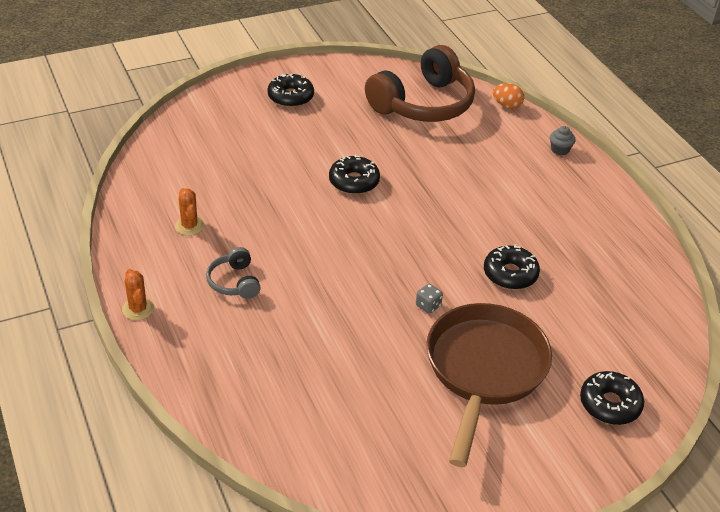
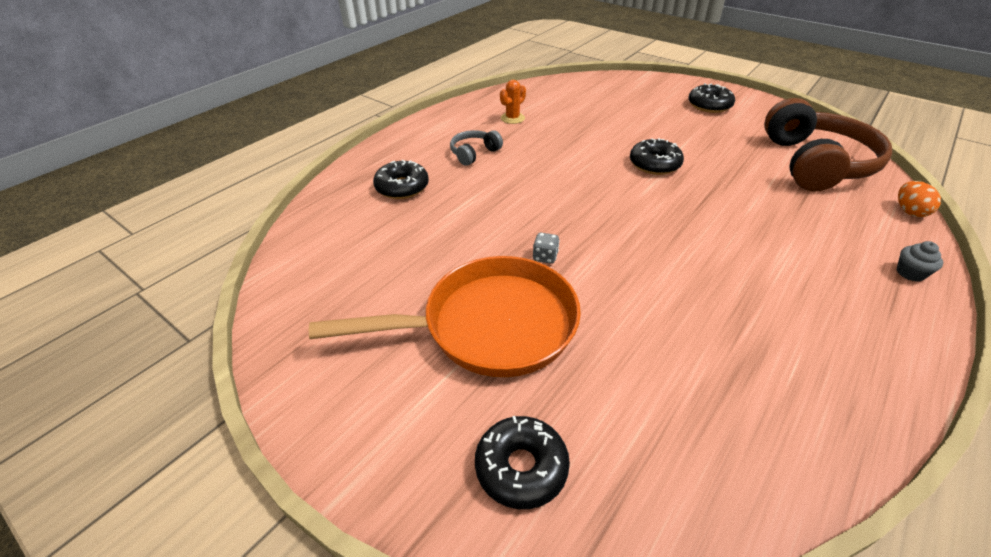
camera: 65 degrees right, 0 degrees up
(138, 309) = (412, 129): orange cactus -> none
(423, 104) = (815, 163): brown headphones -> brown headphones turned 105 degrees counterclockwise
(484, 370) = (489, 326): brown pan -> orange pan
(510, 274) = (652, 299): black donut -> black donut (402, 187)

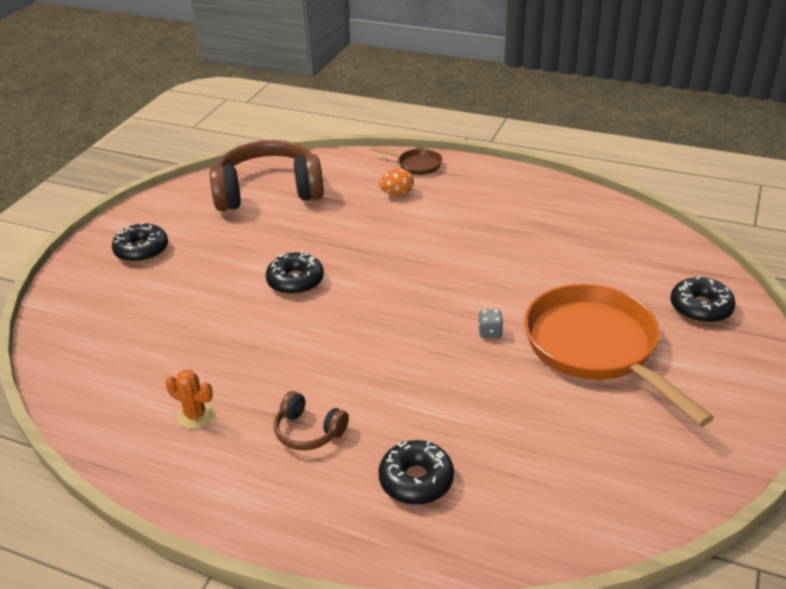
camera: 105 degrees left, 5 degrees down
(474, 153) = (308, 431): grey headphones -> brown headphones
(909, 211) = (334, 157): orange egg -> orange egg (397, 193)
(910, 273) = (416, 165): grey cupcake -> brown pan

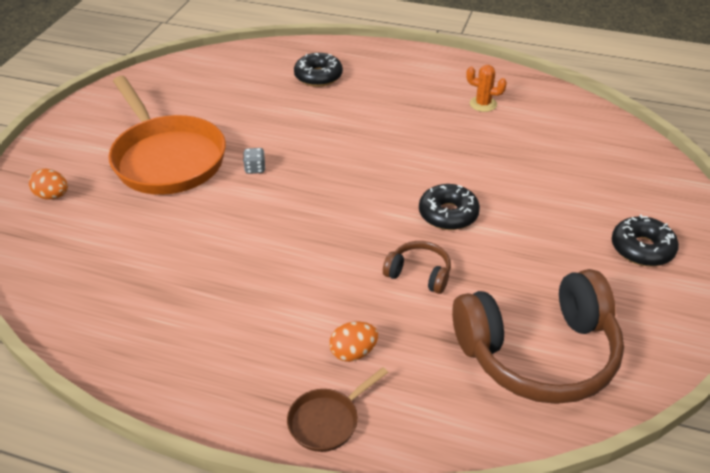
camera: 175 degrees right, 5 degrees up
(308, 431) = (396, 98): brown headphones -> brown headphones (419, 274)
(416, 165) = (327, 421): brown pan -> brown pan turned 60 degrees counterclockwise
(700, 308) = (52, 196): black donut -> orange egg

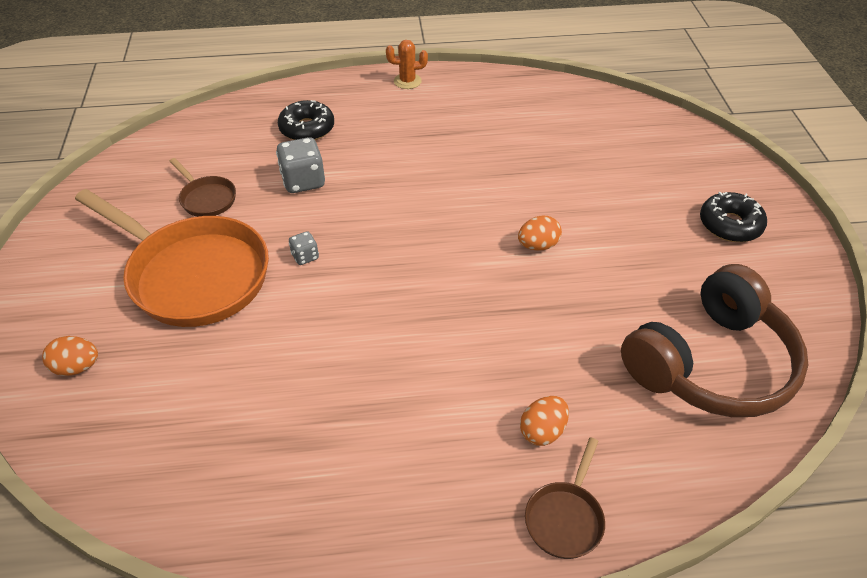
camera: 25 degrees left, 5 degrees up
(210, 108) = (207, 198): none -> brown pan
(290, 114) = (303, 181): none -> grey dice
(419, 274) = (551, 320): brown headphones -> none
(448, 214) = (538, 245): black donut -> orange egg
(483, 104) = (496, 116): orange cactus -> orange cactus (407, 81)

